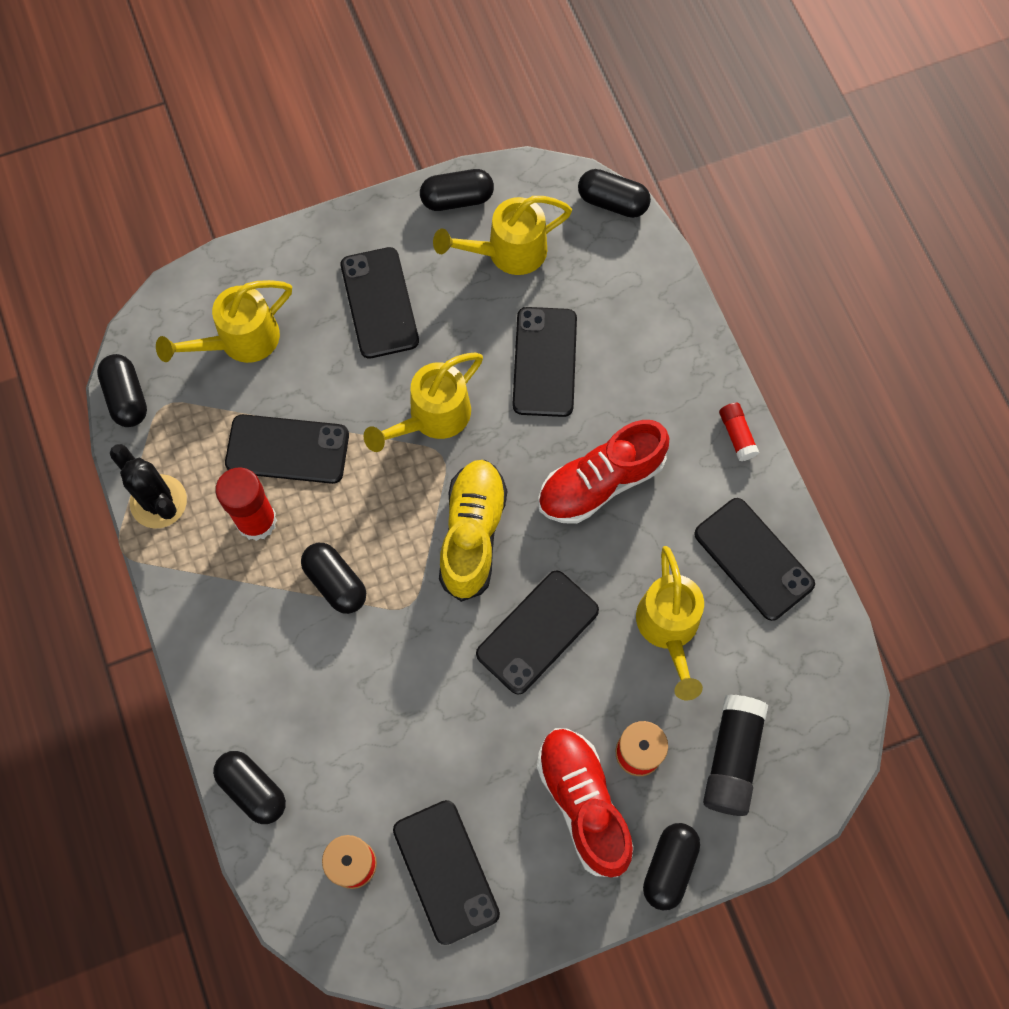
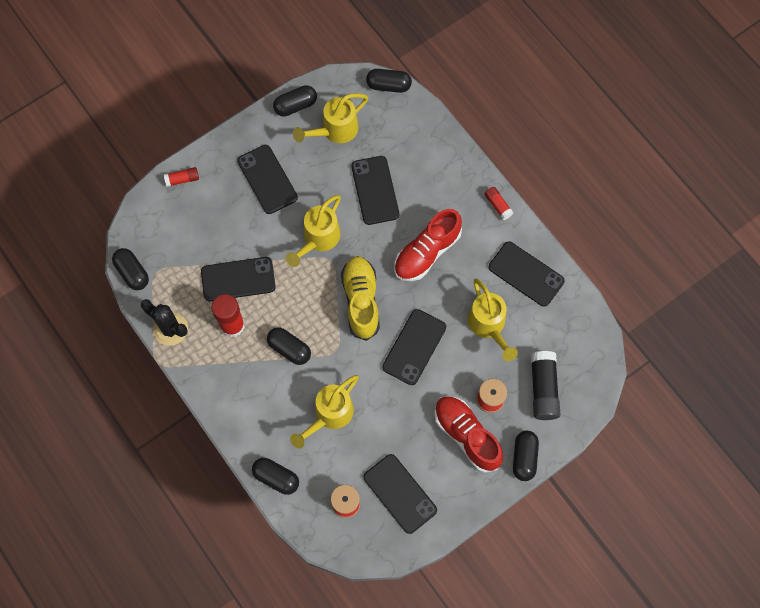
camera: 15 degrees left, 0 degrees up
(240, 341) = (190, 222): yellow watering can -> yellow watering can (329, 415)
(248, 271) = (182, 179): none -> red glue stick

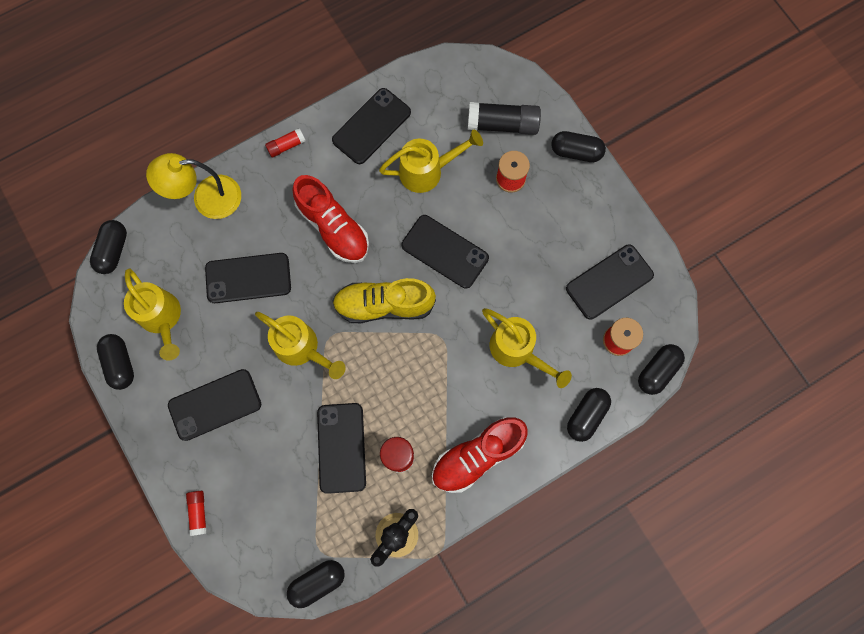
camera: 85 degrees left, 5 degrees up
(289, 349) = (435, 391): black capsule -> black capsule (657, 371)
(441, 149) = (207, 199): none -> yellow lamp
(466, 435) = (549, 207): red shoe -> red shoe (477, 456)

